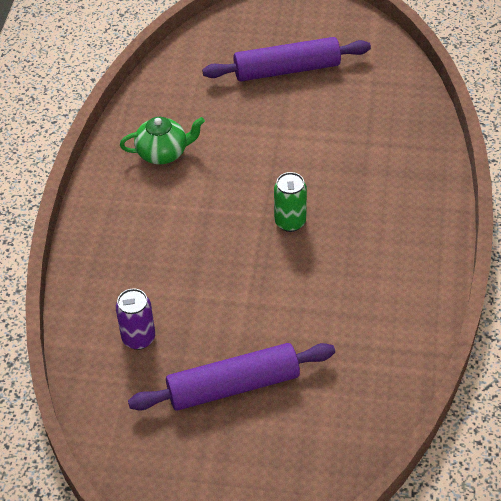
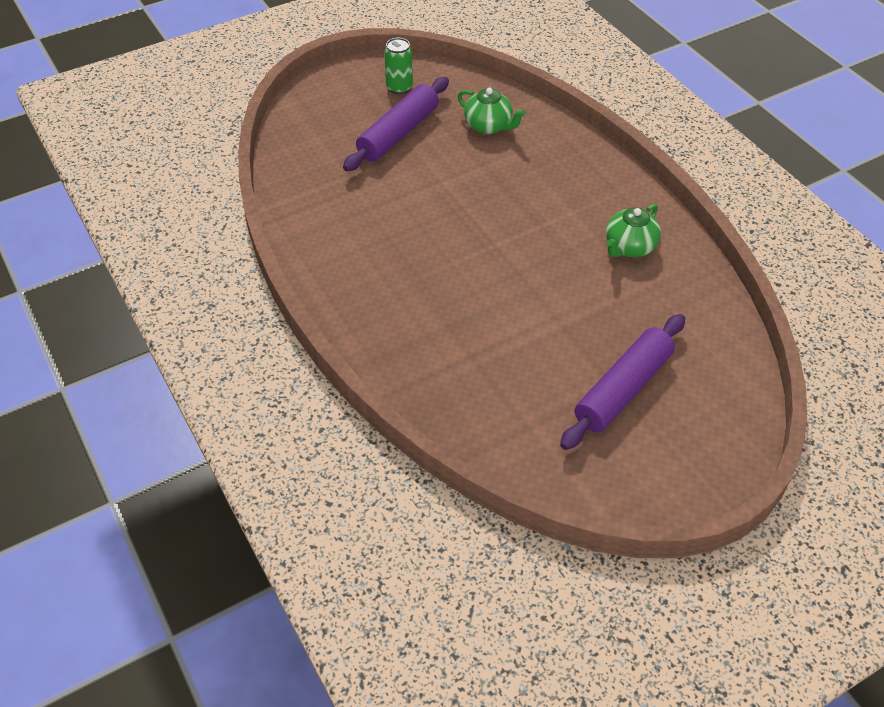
camera: 140 degrees right, 0 degrees up
(138, 338) = (489, 126): purple can -> green teapot
(290, 222) = (468, 250): green can -> green can (399, 87)

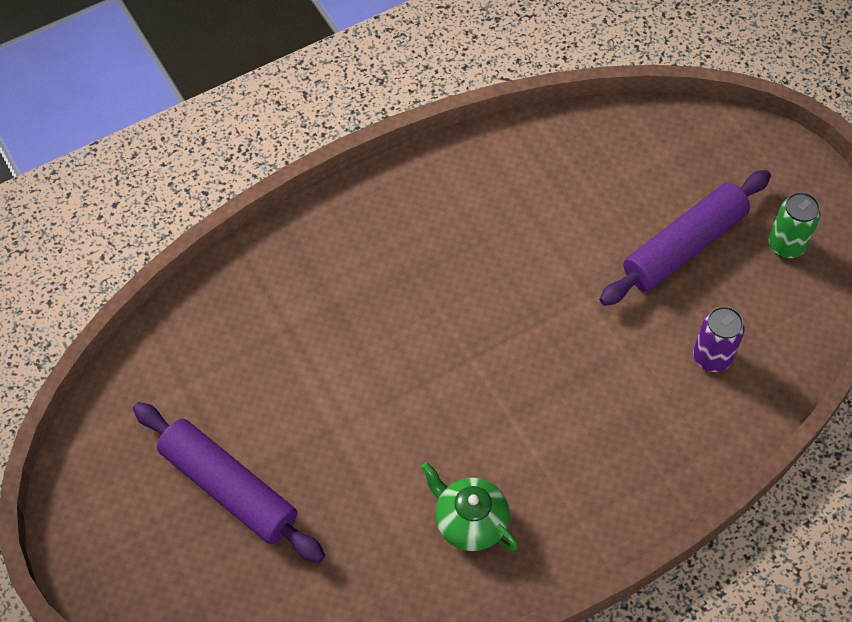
camera: 90 degrees right, 10 degrees up
(398, 133) = (684, 246): purple rolling pin -> purple rolling pin turned 75 degrees counterclockwise
(489, 126) = (712, 357): green teapot -> purple can

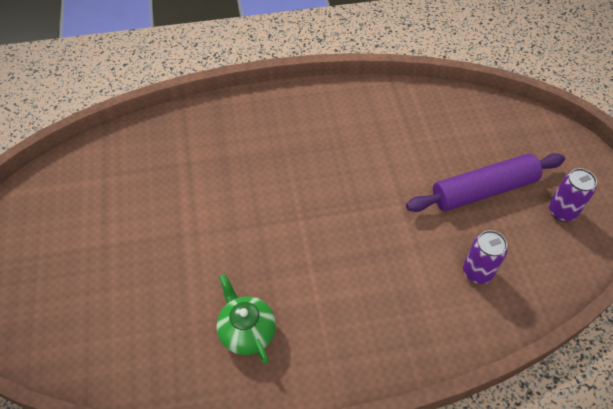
camera: 20 degrees right, 5 degrees down
(228, 488) = (95, 251): purple rolling pin -> none
(786, 245) = (562, 211): green can -> purple can

